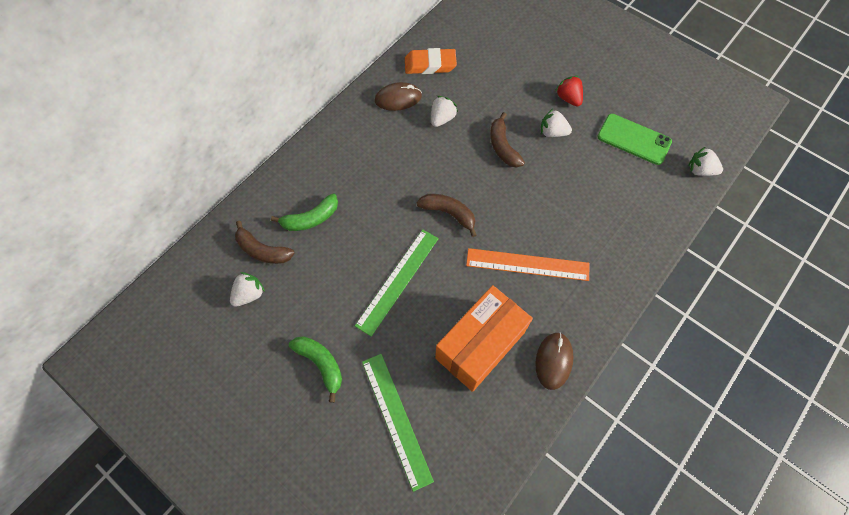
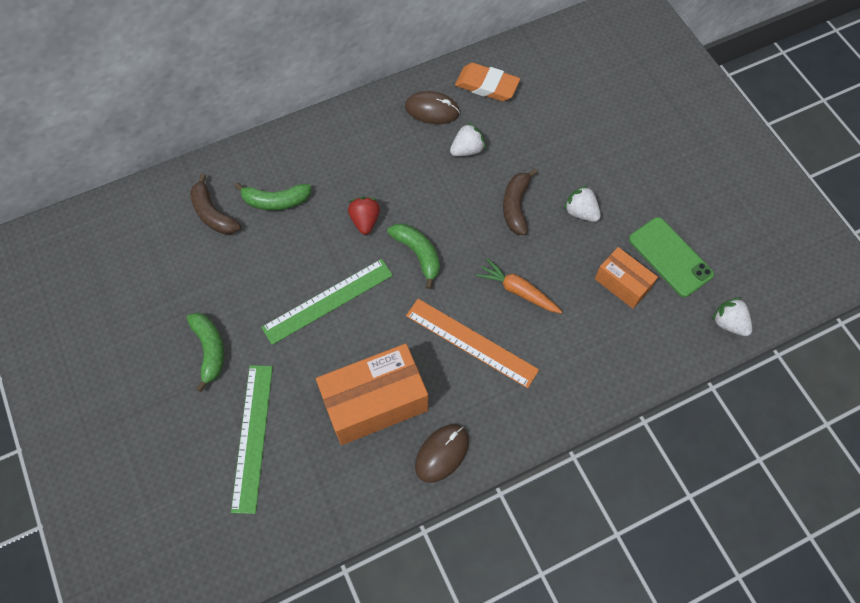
camera: 25 degrees right, 0 degrees up
(249, 294) = (178, 252): white strawberry -> none
(449, 213) = (418, 254): brown banana -> green banana
(540, 210) = (518, 291): none -> orange carrot
(568, 98) = (621, 181): red strawberry -> red strawberry (365, 220)
(612, 173) = (622, 284): none -> orange box

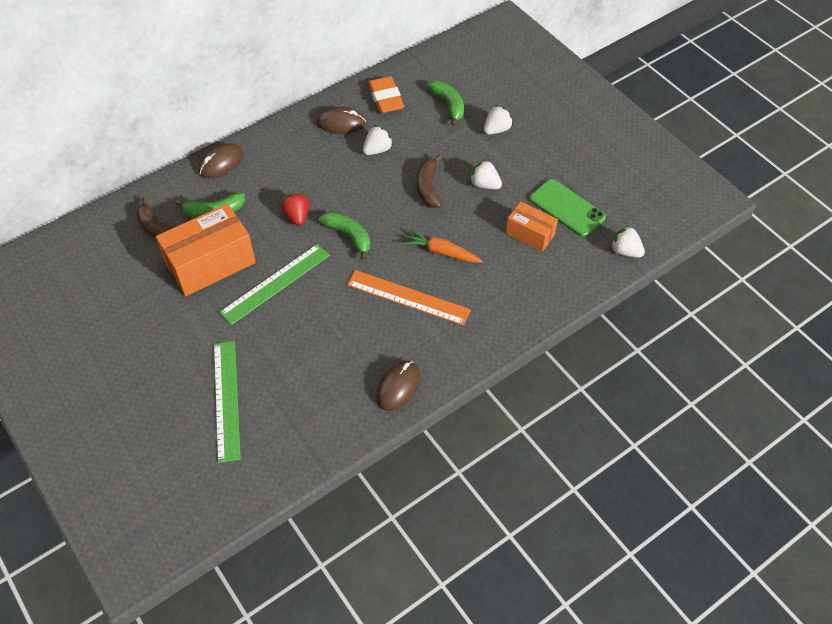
camera: 10 degrees left, 10 degrees down
(210, 350) = (175, 337): green banana -> green banana (448, 105)
(292, 141) = (221, 163): none -> brown mouse
(375, 403) = (332, 356): orange box -> orange box (211, 264)
(487, 85) = (385, 98): orange eraser -> orange eraser turned 60 degrees clockwise
(606, 143) = (497, 129): none -> white strawberry

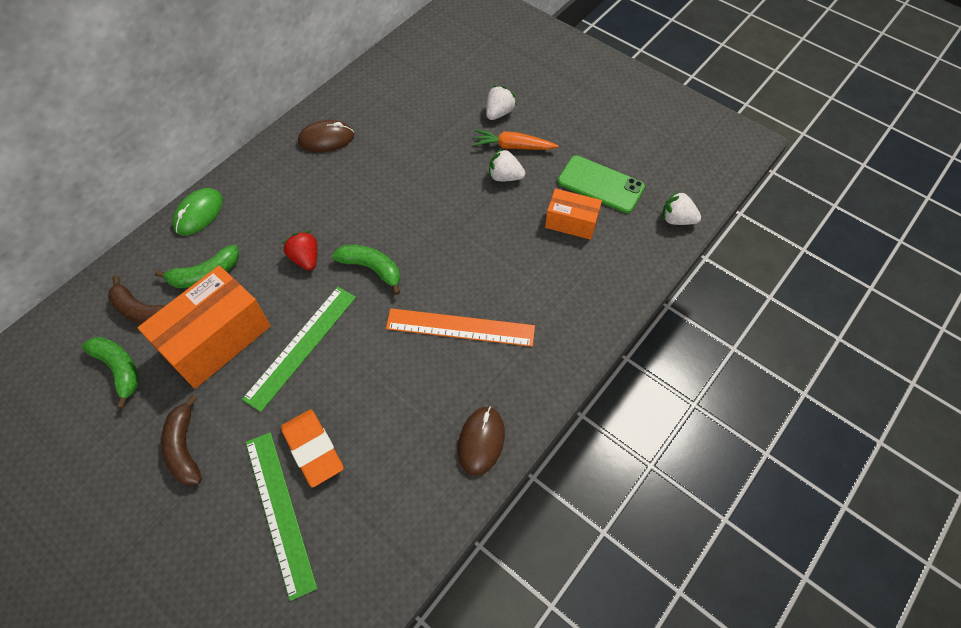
camera: 15 degrees left, 5 degrees up
(221, 163) = (199, 214): brown mouse -> green mouse
(377, 150) = (376, 161): white strawberry -> none
(385, 98) = (368, 102): orange eraser -> orange eraser (313, 449)
(428, 187) = (444, 193): brown banana -> brown banana (184, 448)
(441, 252) = (481, 264): orange carrot -> orange carrot (513, 146)
(448, 105) = (439, 96): green banana -> green banana (119, 369)

